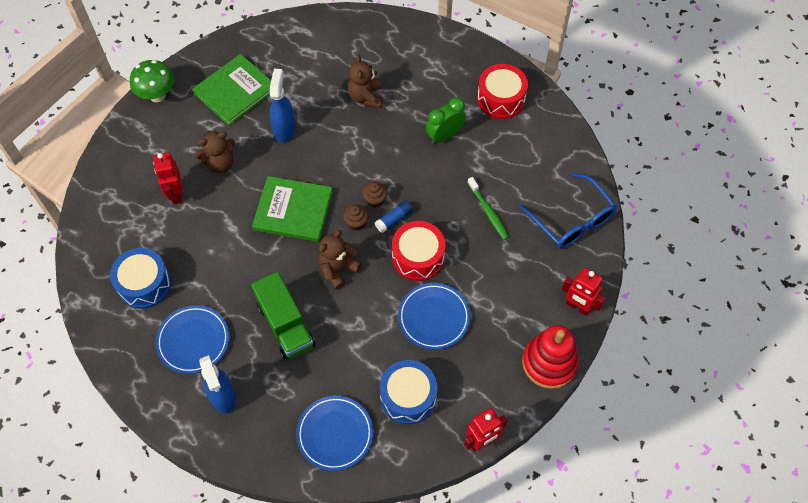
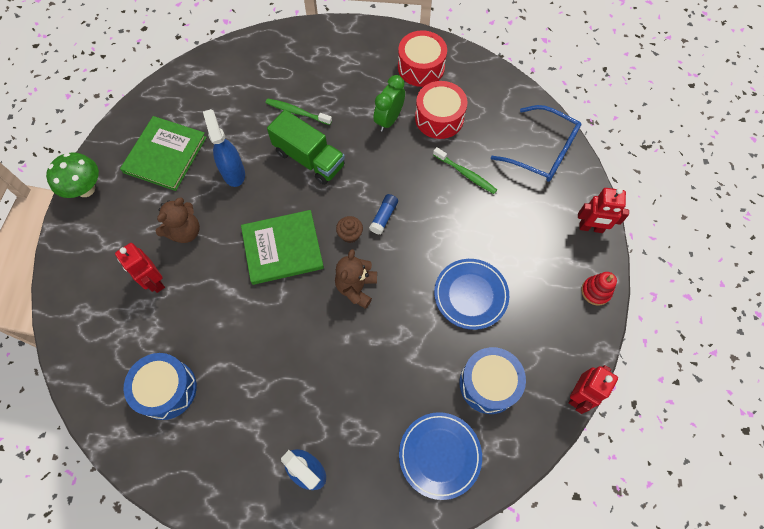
camera: 25 degrees left, 5 degrees up
(193, 341) = (248, 426): blue plate -> none
(285, 325) = (334, 366): green truck -> green truck (309, 159)
(366, 97) = (297, 112): brown teddy bear -> green toothbrush
(375, 200) = (356, 205): brown cupcake -> none
(418, 257) = (425, 243): red drum -> red drum (439, 118)
(549, 363) = (595, 291): red stacking toy -> red stacking toy, size x0.54

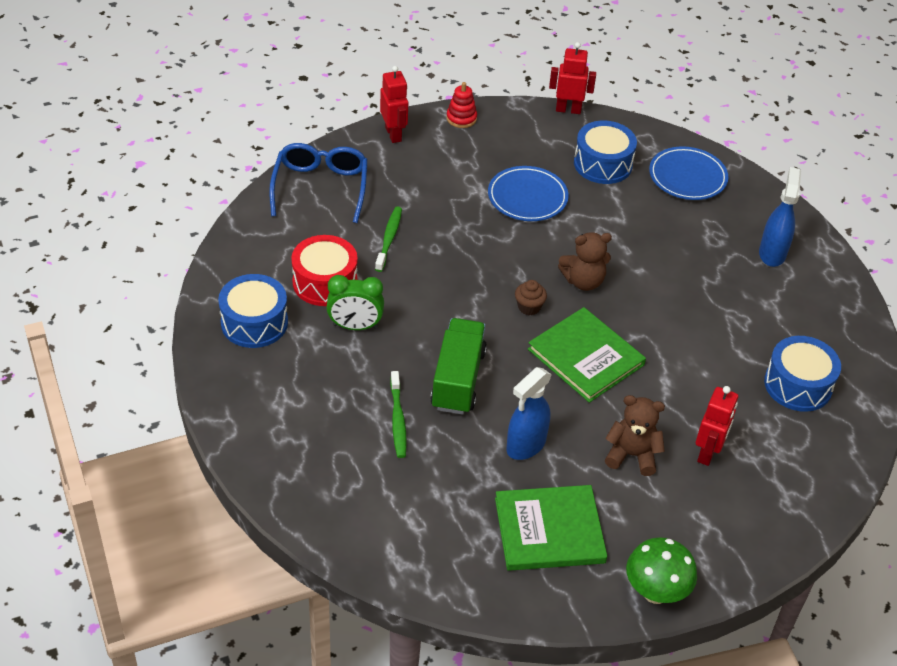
camera: 120 degrees left, 20 degrees down
(384, 217) = (488, 287): blue glue stick -> none
(421, 67) = (254, 323): red drum -> blue drum

